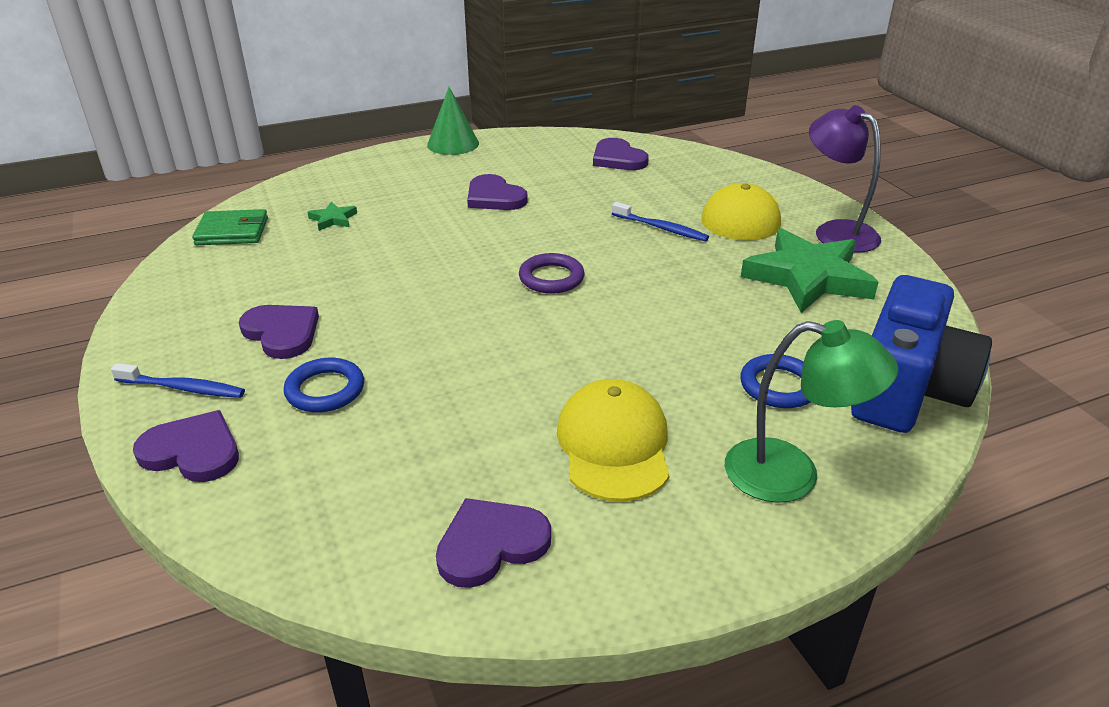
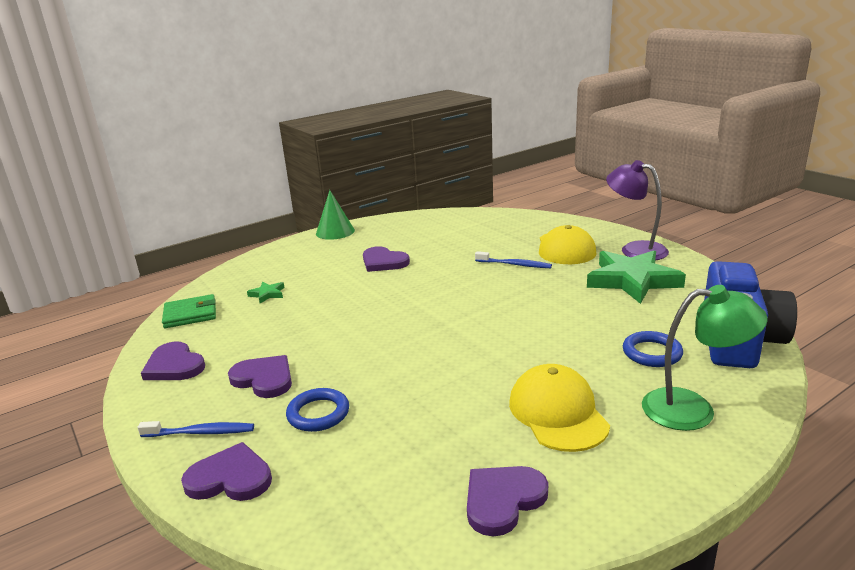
camera: 10 degrees left, 10 degrees down
(551, 278) = (453, 308): purple ring -> none
(618, 158) = (460, 225): purple heart -> purple heart (174, 365)

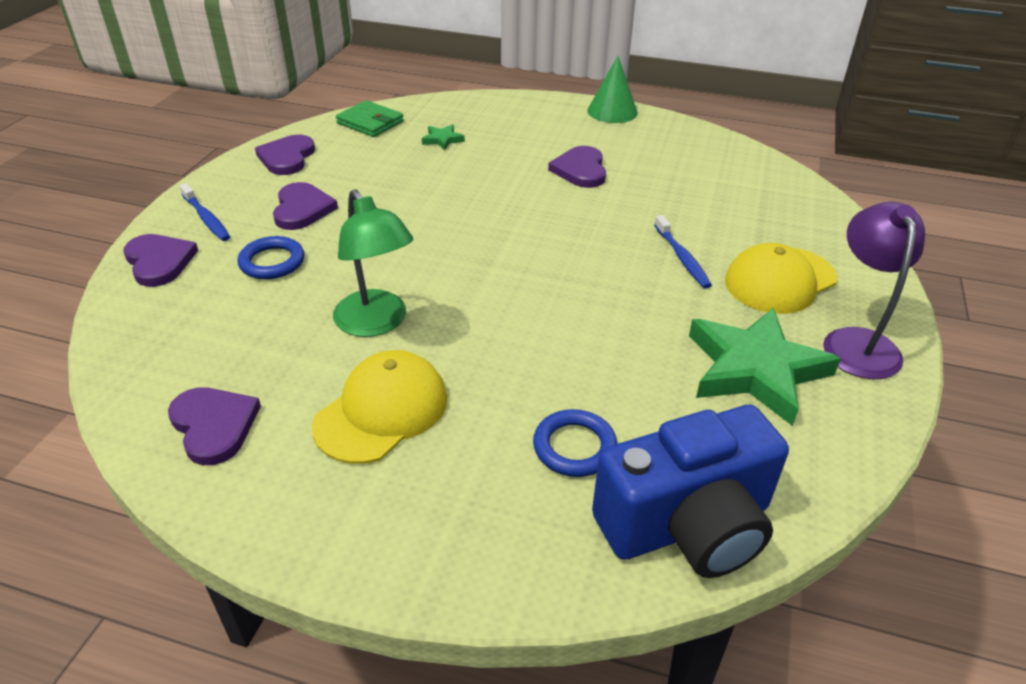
camera: 50 degrees right, 15 degrees up
(503, 500) = (214, 426): purple heart -> purple heart turned 45 degrees clockwise
(693, 409) = (471, 523): green lamp -> green lamp (376, 323)

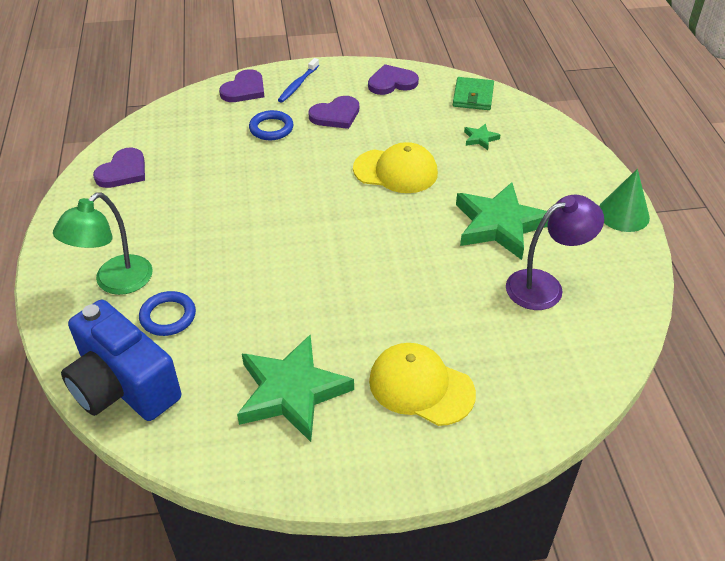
camera: 65 degrees right, 5 degrees up
(376, 323) = (238, 193): green lamp -> green lamp (115, 282)
(382, 411) = (161, 226): yellow cap -> yellow cap (395, 171)
(580, 170) = (499, 225): purple heart -> green star
(682, 258) = (412, 318): blue toothbrush -> none
(857, 342) = (363, 452): purple lamp -> purple lamp (545, 286)

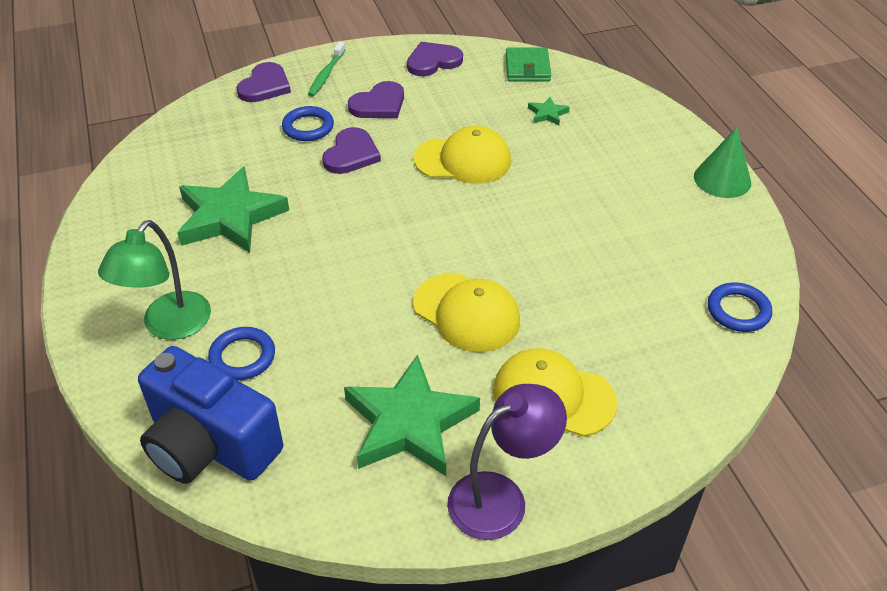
camera: 10 degrees left, 0 degrees up
(123, 171) = (144, 195): purple heart -> purple heart (351, 154)
(298, 85) = (326, 74): blue toothbrush -> green toothbrush
(364, 304) = (466, 312): none -> yellow cap
(499, 225) = (593, 206): green star -> green star (230, 216)
(545, 286) = (659, 267): purple lamp -> purple lamp (501, 497)
(607, 334) = (738, 310): none -> blue ring

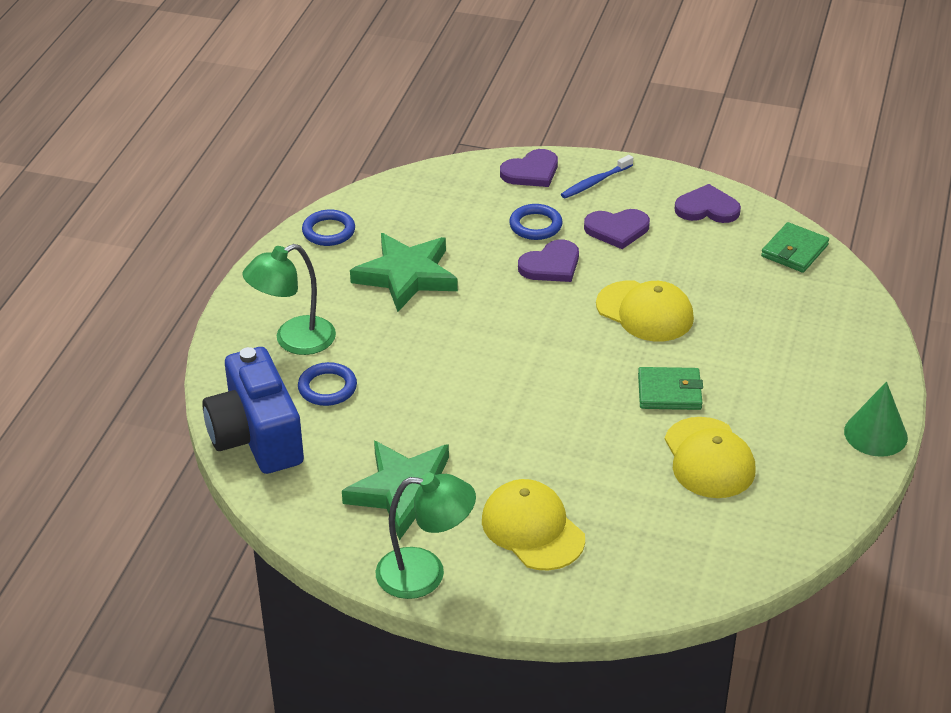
camera: 35 degrees right, 5 degrees down
(326, 74) = (595, 182): green toothbrush -> blue toothbrush
(466, 312) = (525, 436): yellow cap -> yellow cap (709, 458)
(501, 497) = (425, 574): purple lamp -> green lamp
(545, 217) = (669, 392): none -> green wallet
(547, 114) = (768, 303): green star -> none
(738, 310) = (760, 545): blue ring -> blue ring (328, 231)

